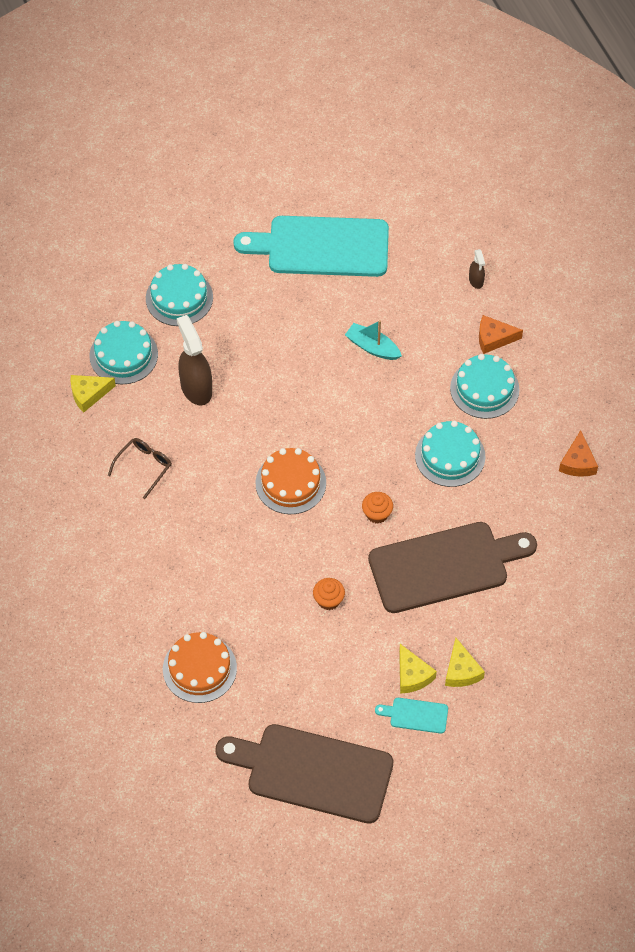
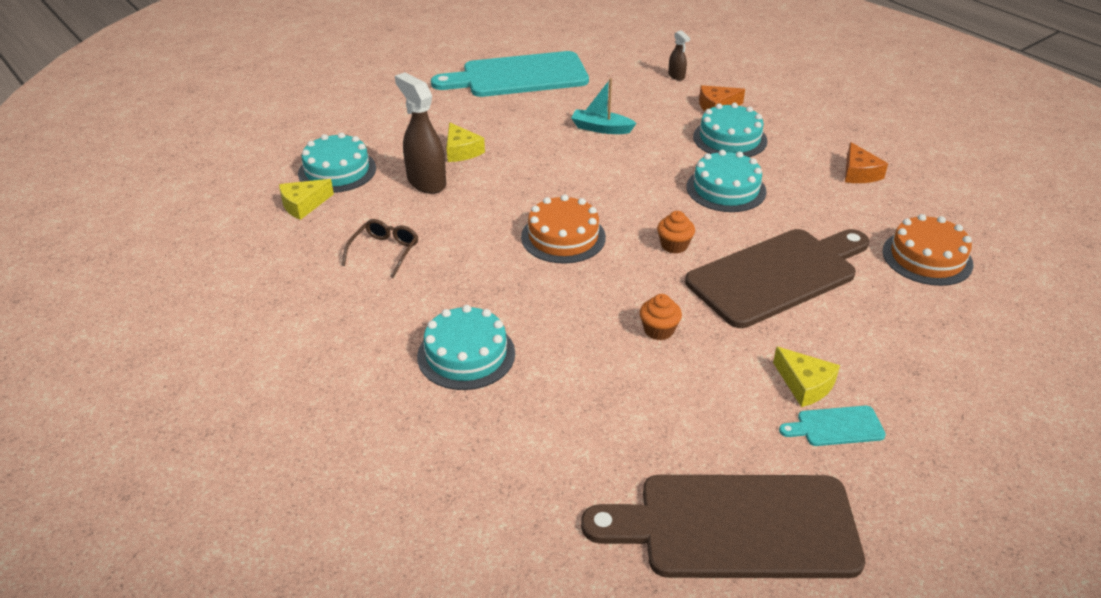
camera: 15 degrees left, 20 degrees down
(179, 298) = (387, 125): turquoise cake -> turquoise cake (466, 354)
(199, 668) = (521, 434): orange cake -> orange cake (927, 258)
(461, 671) = (861, 368): yellow cheese -> yellow cheese (461, 151)

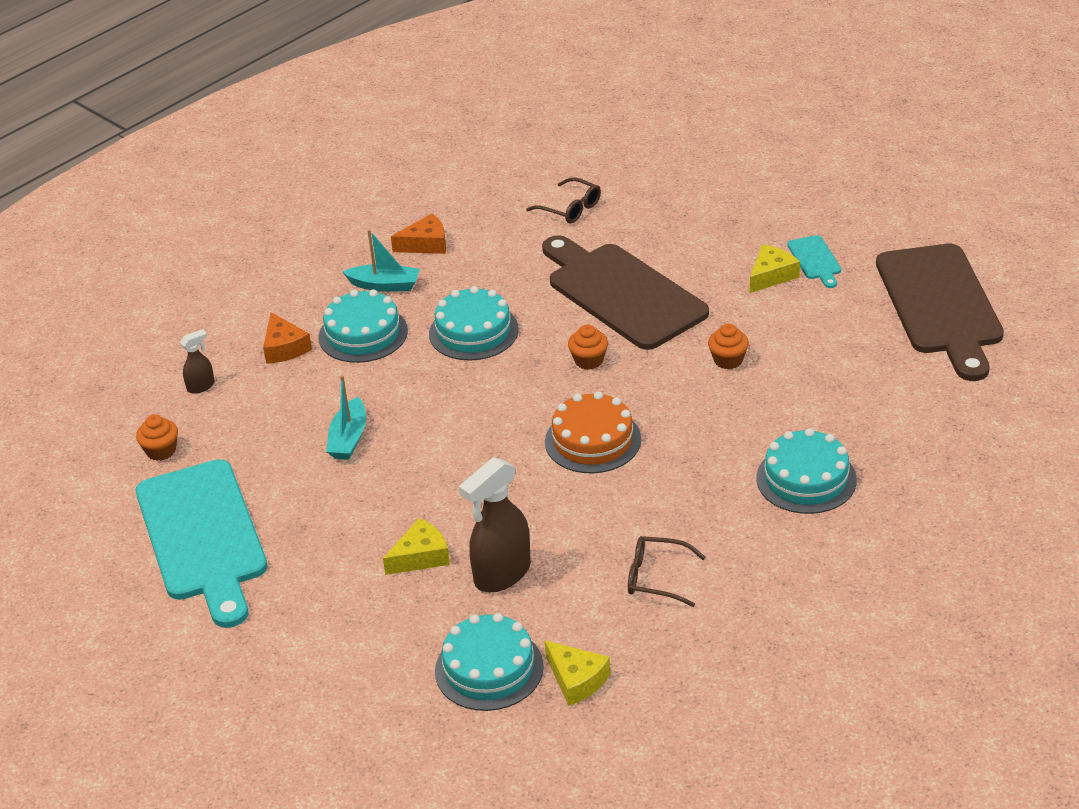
camera: 95 degrees left, 0 degrees up
(610, 63) = (161, 451): none -> orange cupcake
(796, 151) = (384, 285): none -> turquoise boat
(927, 258) = (570, 208): orange cake -> brown glasses

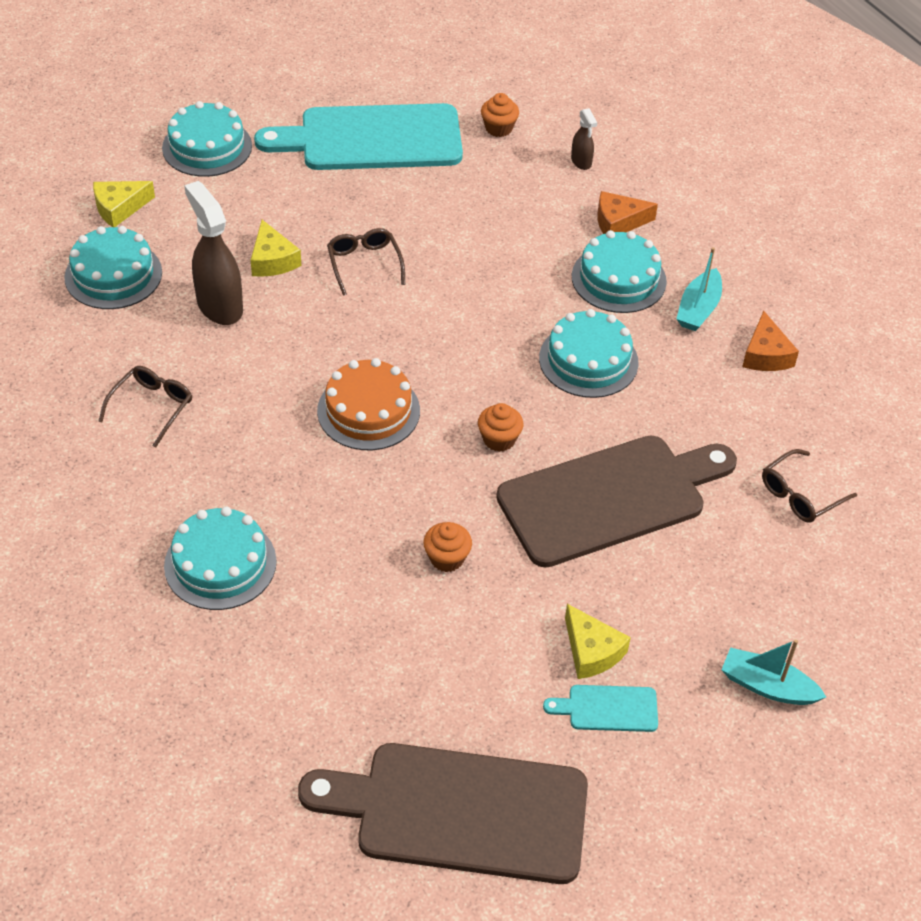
camera: 100 degrees right, 10 degrees up
(253, 663) = (207, 147): none -> turquoise cake
(349, 438) = (458, 243): turquoise boat -> turquoise boat (767, 686)
(402, 492) = (364, 264): none -> brown glasses
(576, 680) = (65, 324): yellow cheese -> yellow cheese (119, 208)

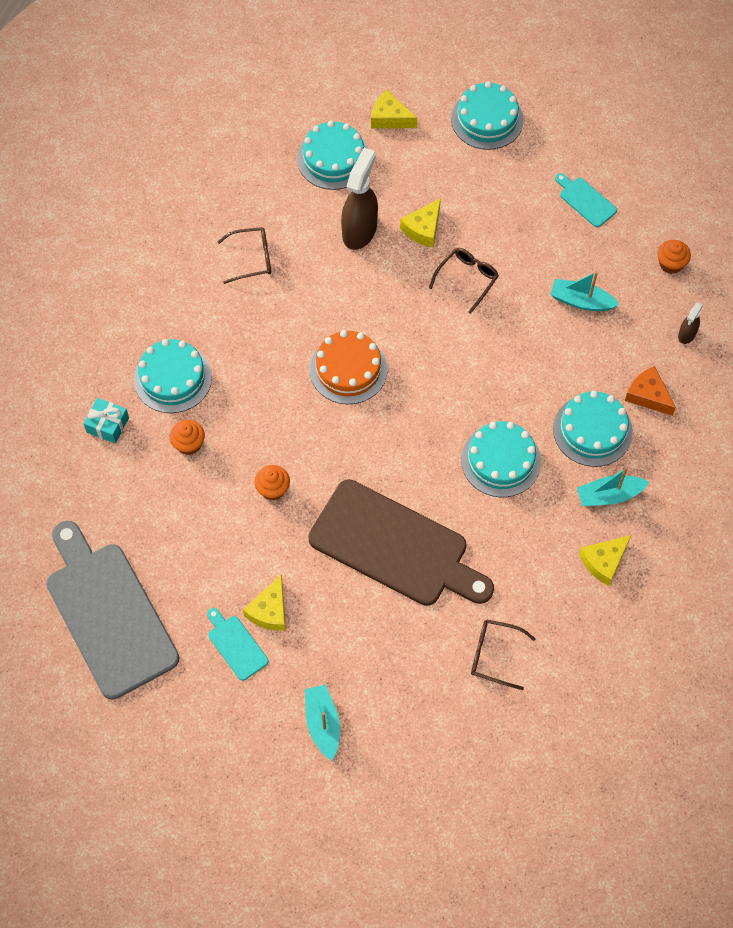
camera: 55 degrees right, 15 degrees up
(215, 661) = (107, 425): none -> turquoise gift
(372, 139) = (585, 200): turquoise cutting board -> turquoise cutting board, size x0.42
(460, 812) = (108, 613): brown cutting board -> grey cutting board
(474, 204) = (581, 301): none -> turquoise boat
(499, 439) = (388, 454): orange cupcake -> orange cupcake (189, 444)
(765, 354) = (604, 561): orange cheese -> yellow cheese

